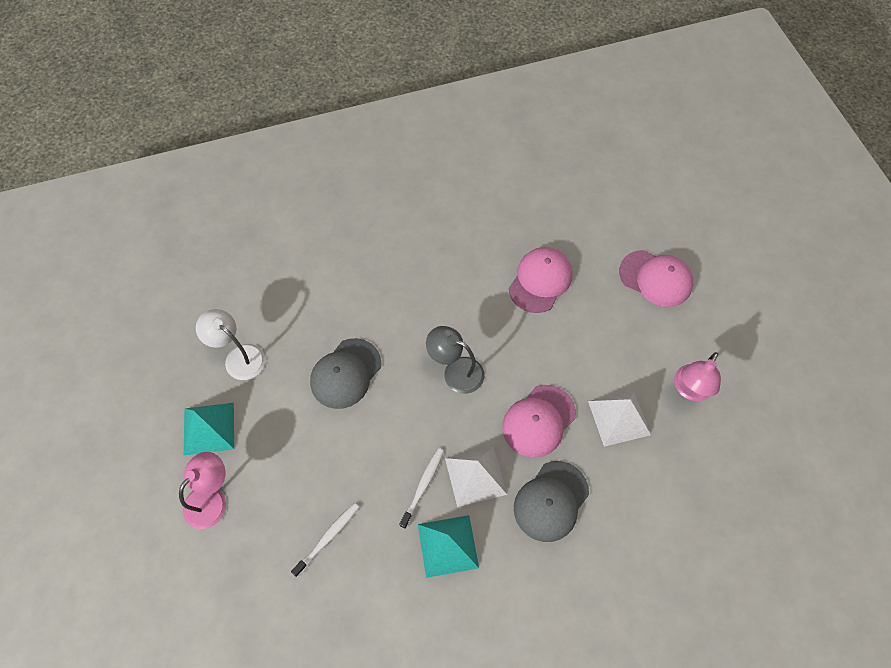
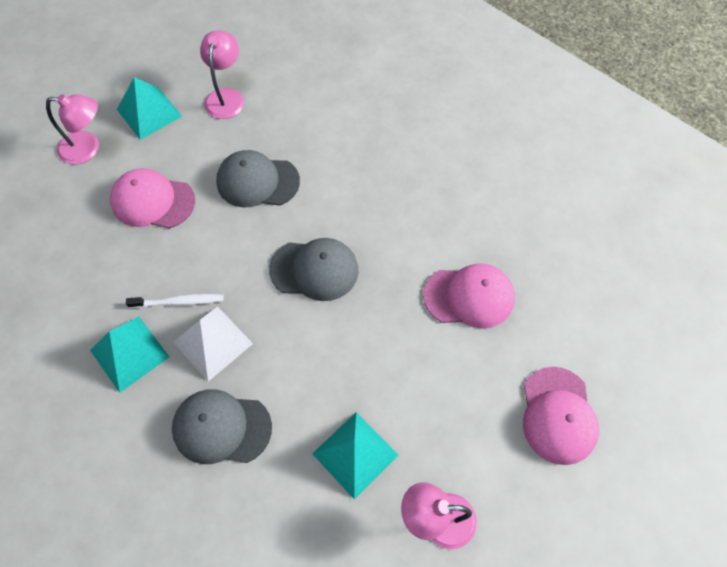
camera: 60 degrees right, 0 degrees up
(238, 357) = (226, 96): white lamp -> pink lamp
(328, 538) = (92, 251): white toothbrush -> none
(456, 371) = (314, 270): grey lamp -> grey cap
(538, 421) = (304, 373): pink cap -> pink cap (152, 201)
(619, 417) = (355, 454): white pyramid -> turquoise pyramid

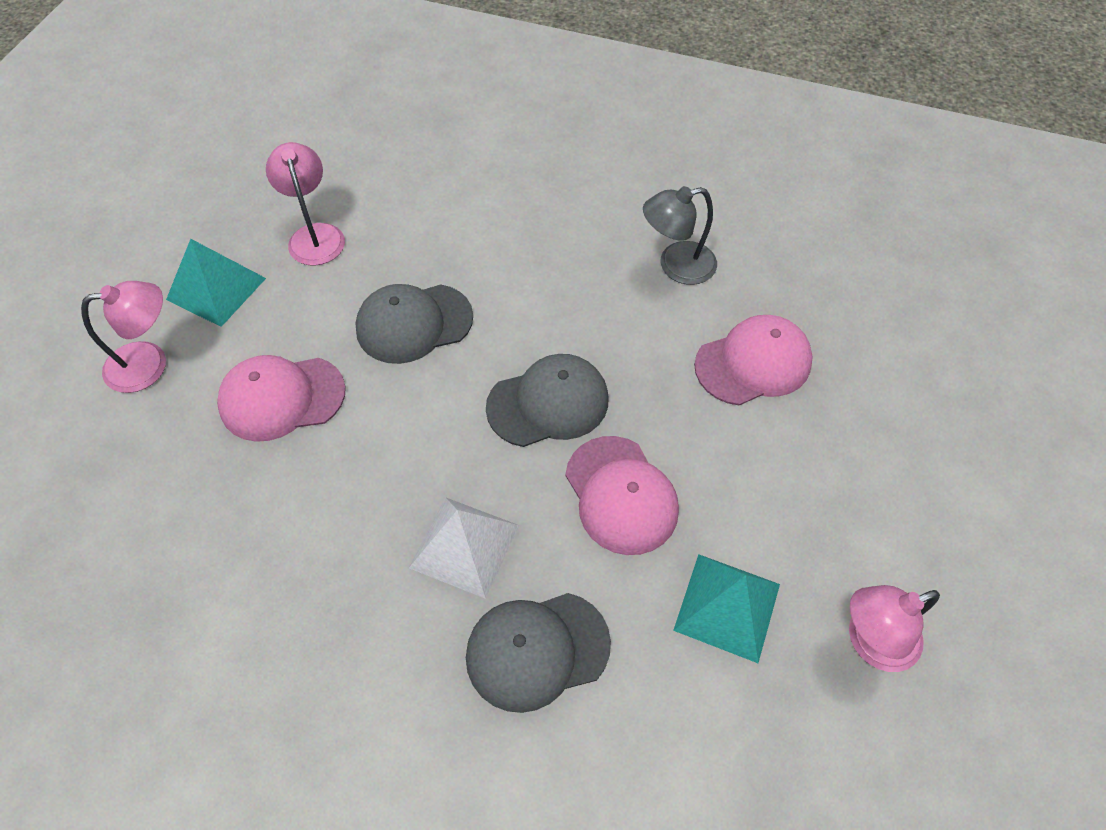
camera: 25 degrees left, 5 degrees down
(129, 353) = (354, 608): turquoise pyramid -> none
(179, 302) = (389, 512): white toothbrush -> none
(455, 205) = (676, 266): none -> grey lamp
(558, 415) = (931, 457): pink cap -> pink cap (621, 495)

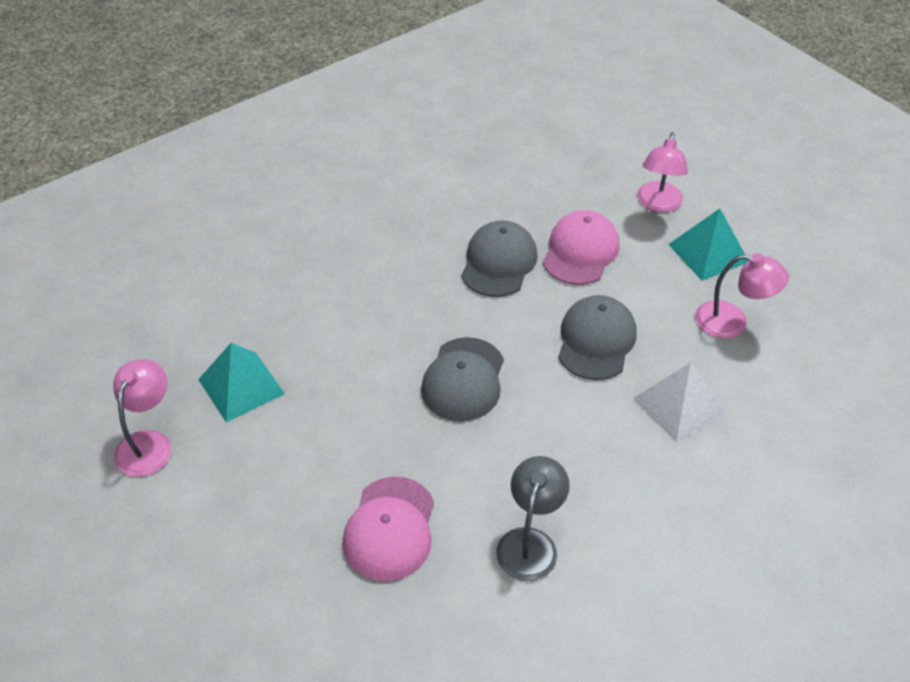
camera: 125 degrees right, 10 degrees down
(465, 546) = (397, 288): white pyramid -> white pyramid (679, 405)
(537, 650) = (306, 288): grey cap -> grey cap (499, 262)
(621, 495) = (360, 379): pink cap -> none

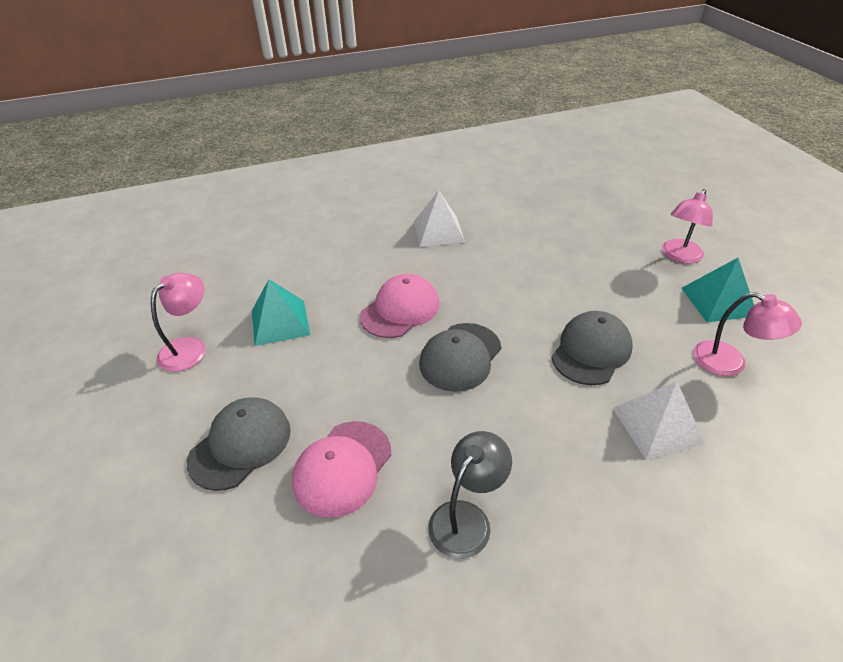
camera: 20 degrees right, 5 degrees down
(378, 224) = (438, 231): none -> white pyramid
(499, 262) = (524, 274): grey cap -> grey cap (240, 444)
(580, 251) = (598, 279): pink cap -> pink cap (400, 310)

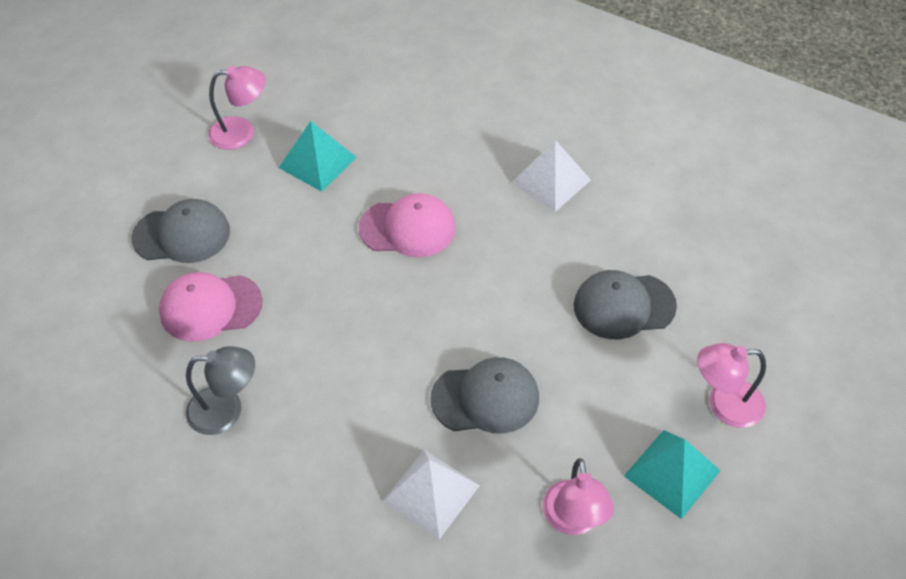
camera: 50 degrees right, 10 degrees up
(460, 357) = (388, 306): grey cap -> grey cap (623, 306)

